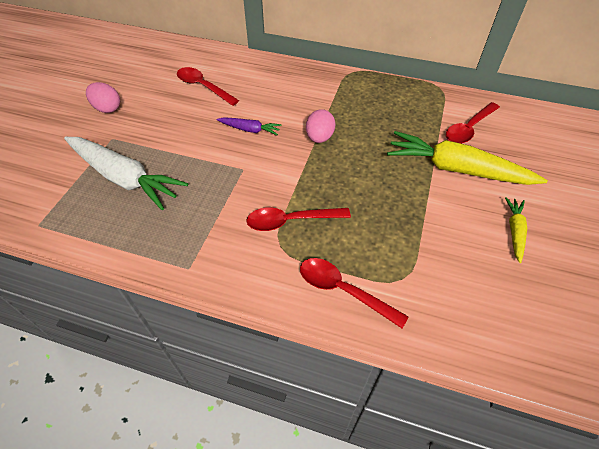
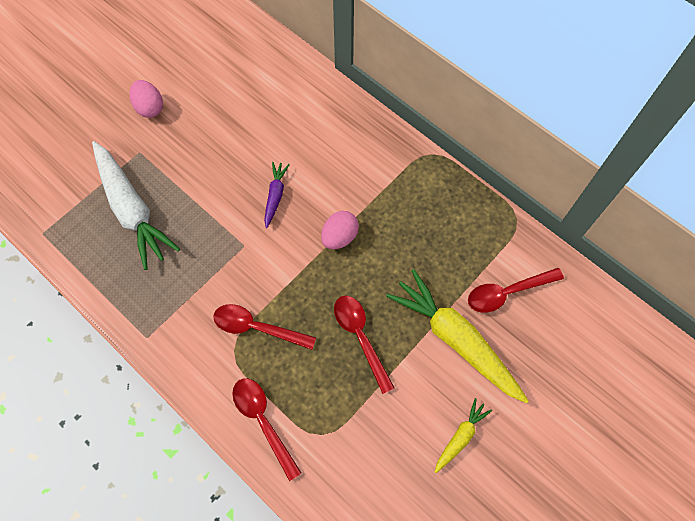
camera: 25 degrees right, 15 degrees up
(203, 87) = (257, 113): red spoon -> red spoon (360, 337)
(250, 130) = (275, 196): purple carrot -> purple carrot turned 120 degrees counterclockwise

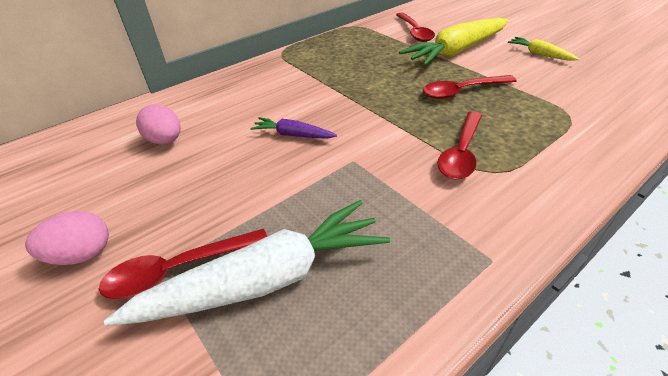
camera: 80 degrees left, 25 degrees down
(263, 421) = (573, 152): red spoon -> red spoon (178, 269)
(339, 237) = (354, 97): pink egg -> pink egg (165, 140)

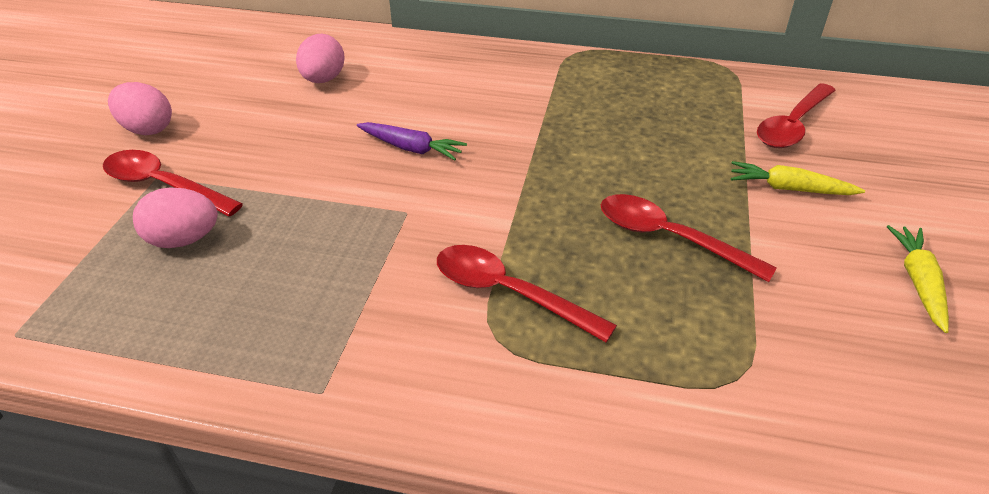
camera: 50 degrees right, 0 degrees up
(265, 279) = (184, 240): white carrot -> pink egg
(293, 135) = (411, 148): purple carrot -> purple carrot turned 135 degrees clockwise
(457, 51) = (789, 189): yellow carrot -> yellow carrot, size x0.48
(461, 153) = (509, 293): red spoon -> red spoon turned 45 degrees clockwise

